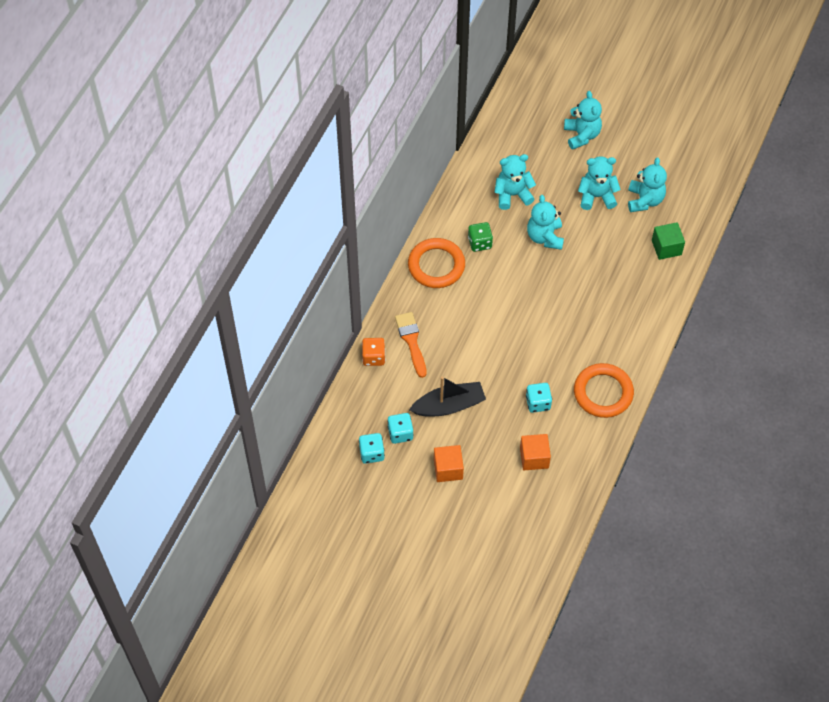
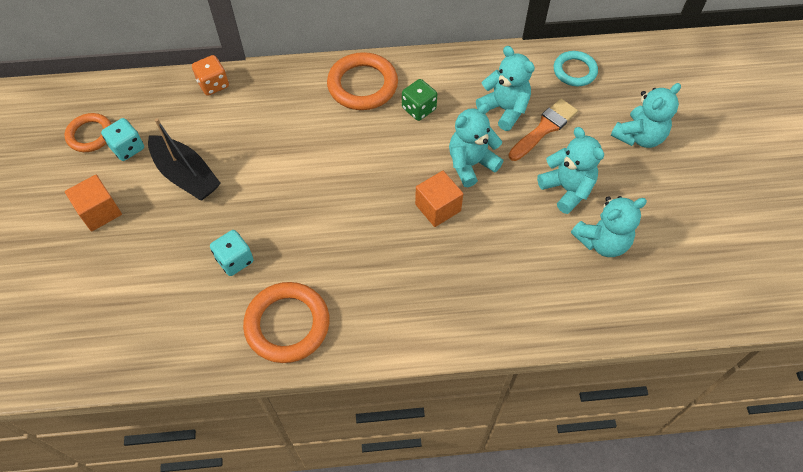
camera: 60 degrees right, 0 degrees up
(371, 453) = (90, 135): turquoise dice -> orange ring
(411, 341) = (252, 106): orange brush -> orange brush (544, 128)
(506, 137) = (574, 71): none -> turquoise ring
(534, 458) = (154, 291): orange cube -> orange cube (438, 207)
(666, 247) = (551, 298): green cube -> none

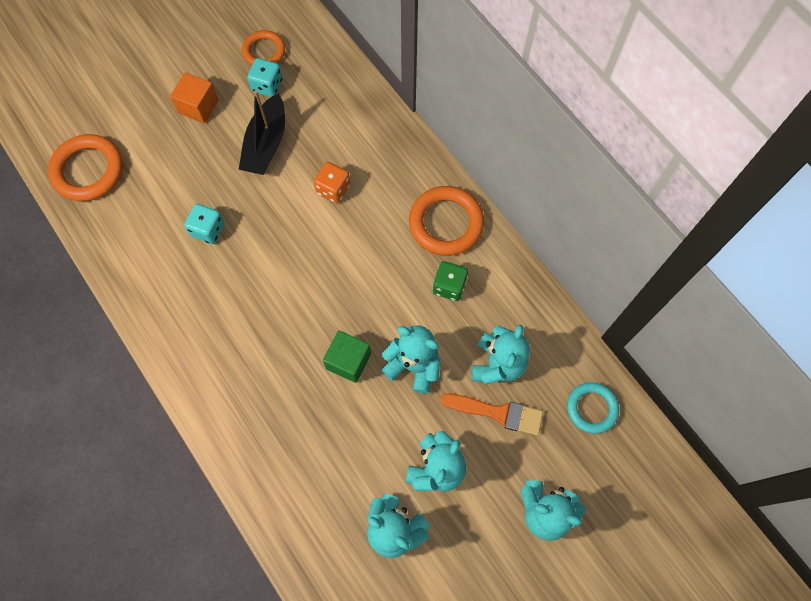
camera: 60 degrees right, 10 degrees up
(213, 84) = (369, 105): orange dice -> orange dice (333, 189)
(287, 324) = (171, 304): orange ring -> orange ring (88, 170)
(438, 207) = (348, 361): orange cube -> green cube

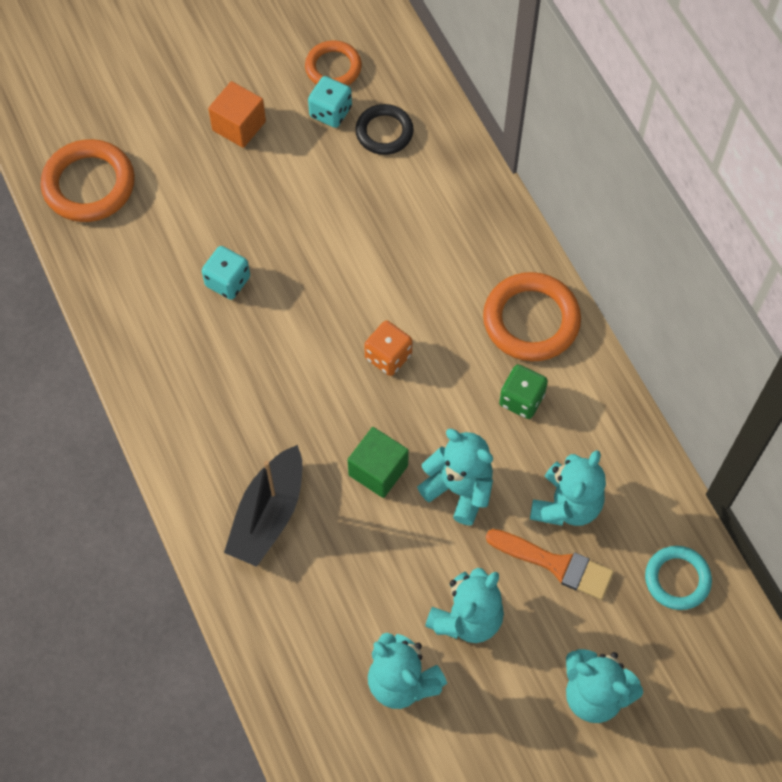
camera: 10 degrees right, 5 degrees down
(266, 144) = (317, 186): black boat -> black boat (268, 515)
(310, 95) = (384, 132): none -> black ring
(333, 189) = (394, 255): orange dice -> orange dice (388, 356)

